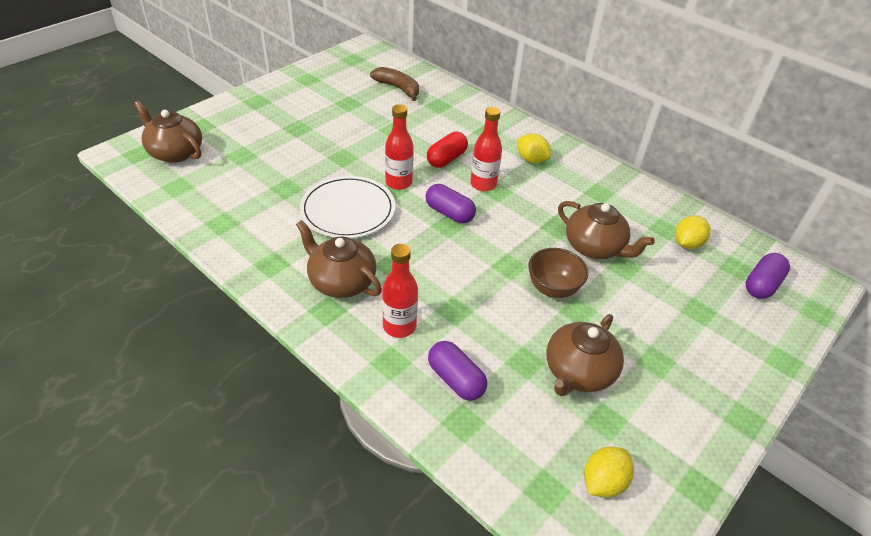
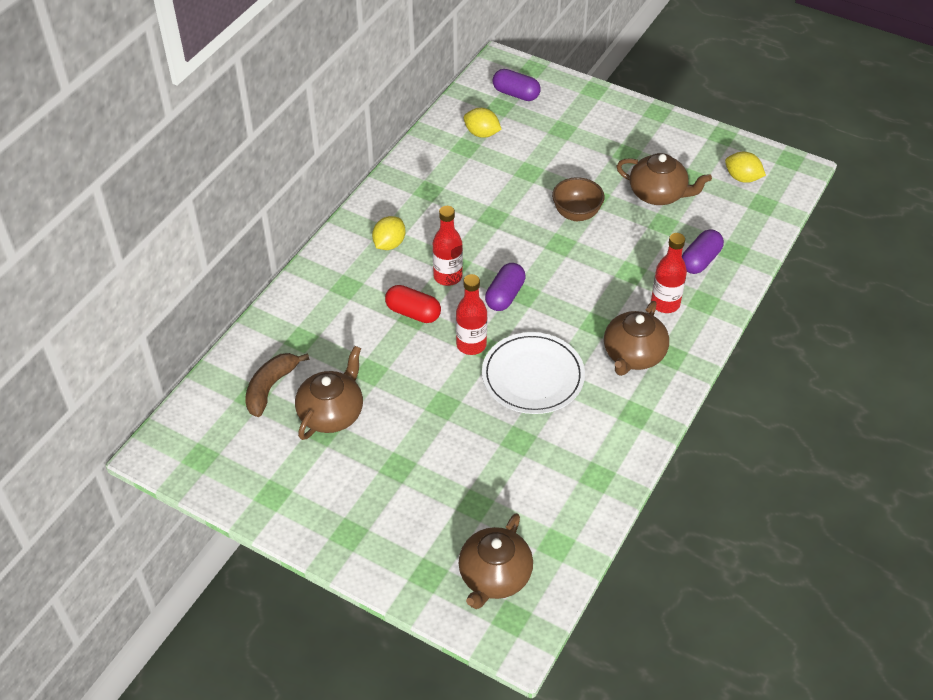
camera: 100 degrees left, 5 degrees up
(595, 247) = (511, 190): brown teapot -> brown teapot (332, 413)

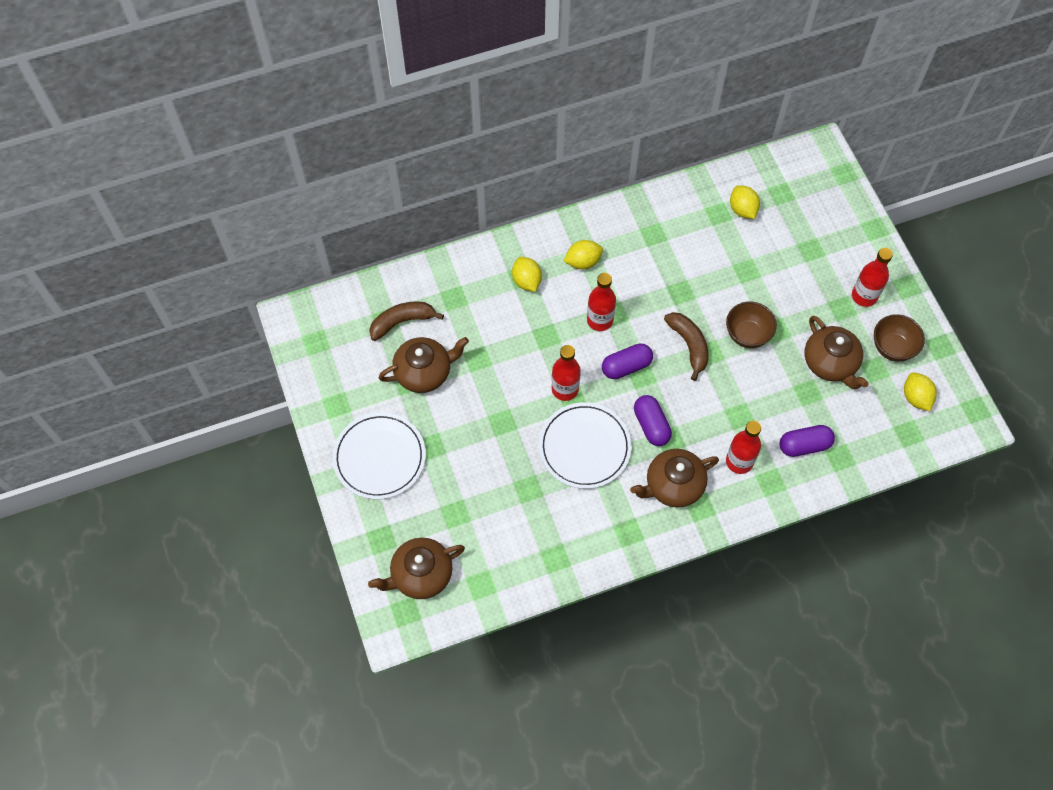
camera: 40 degrees right, 15 degrees up
(354, 287) = (526, 281): none -> yellow lemon
(358, 509) = (379, 457): none -> white plate
(413, 313) = (548, 332): red capsule -> none
(516, 94) = (805, 190): purple capsule -> purple capsule (651, 425)
(539, 249) = (689, 345): none -> brown banana
(634, 136) = (864, 296): none -> red bottle
(690, 157) = (892, 348): none -> brown bowl

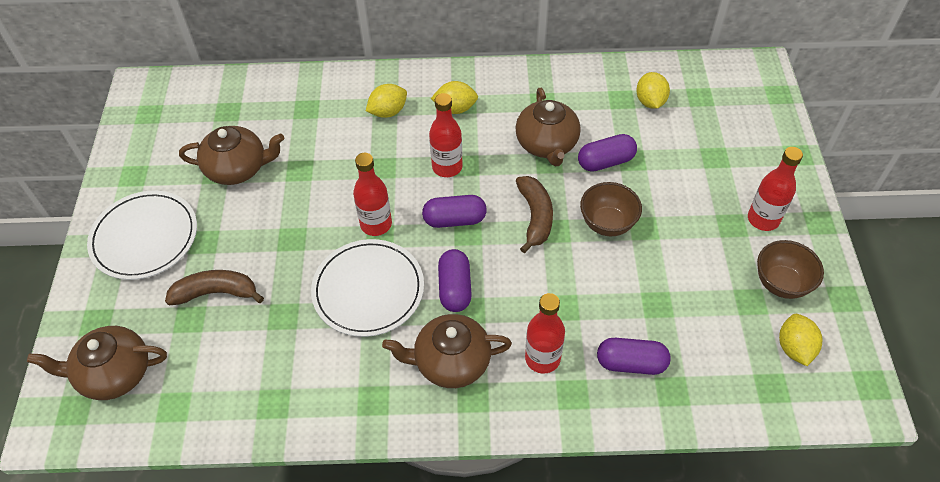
camera: 20 degrees right, 10 degrees down
(402, 322) = (242, 117): brown banana -> brown banana (216, 293)
(526, 281) = (388, 112): yellow lemon -> yellow lemon turned 60 degrees clockwise
(726, 278) = (605, 161): none -> purple capsule
(830, 363) = (697, 280): brown teapot -> brown teapot (547, 144)

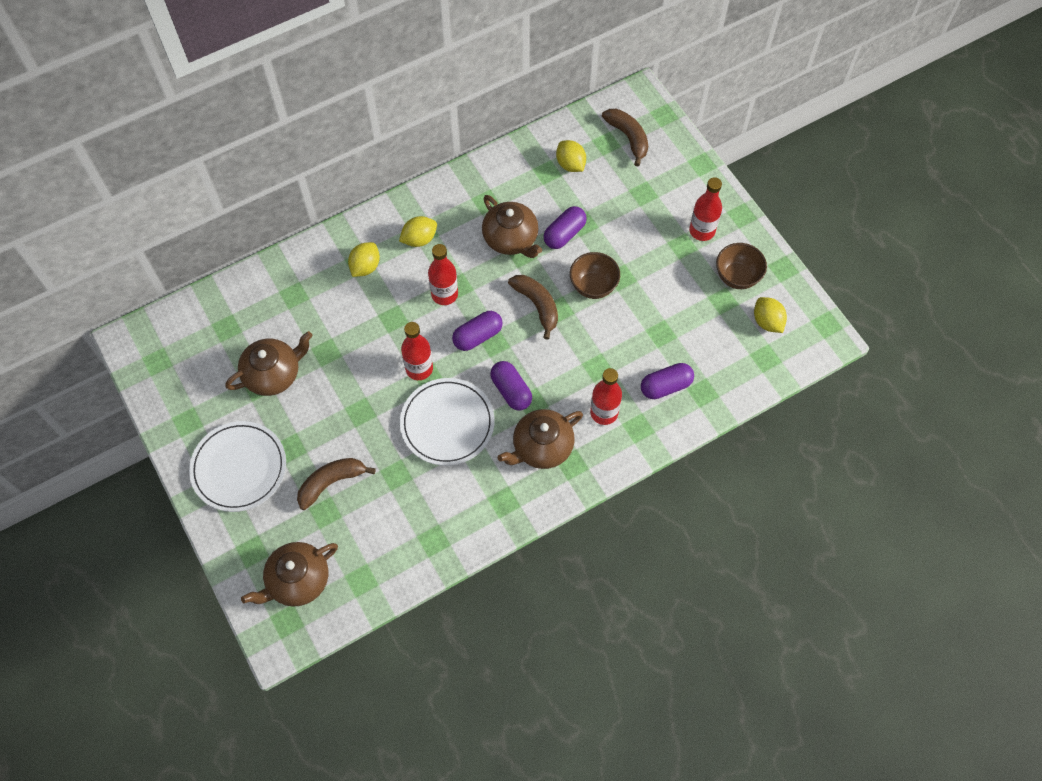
camera: 30 degrees left, 10 degrees up
(727, 100) = (628, 137): none -> brown banana

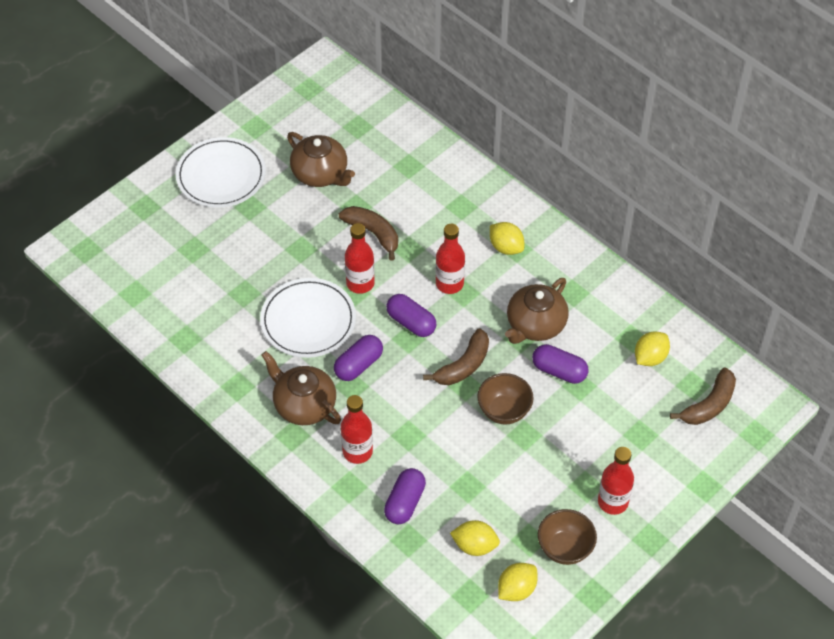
camera: 75 degrees right, 10 degrees down
(297, 580) = (124, 247): brown teapot -> none
(331, 483) = (223, 246): brown banana -> brown banana (373, 233)
(365, 267) = (458, 212): yellow lemon -> yellow lemon (474, 545)
(665, 386) = (405, 502): purple capsule -> purple capsule turned 60 degrees clockwise

